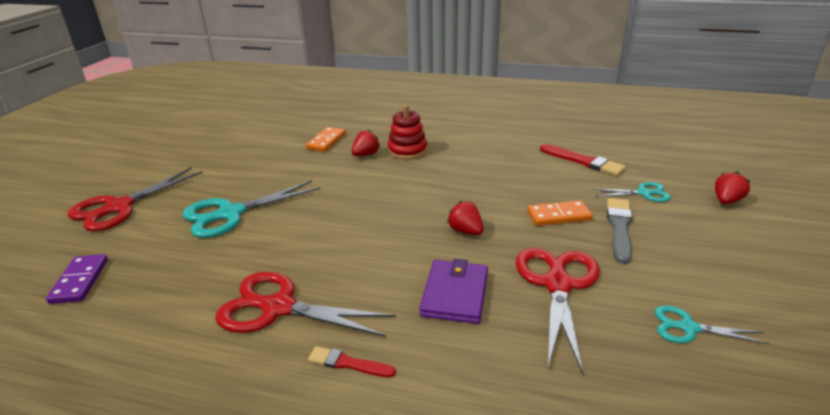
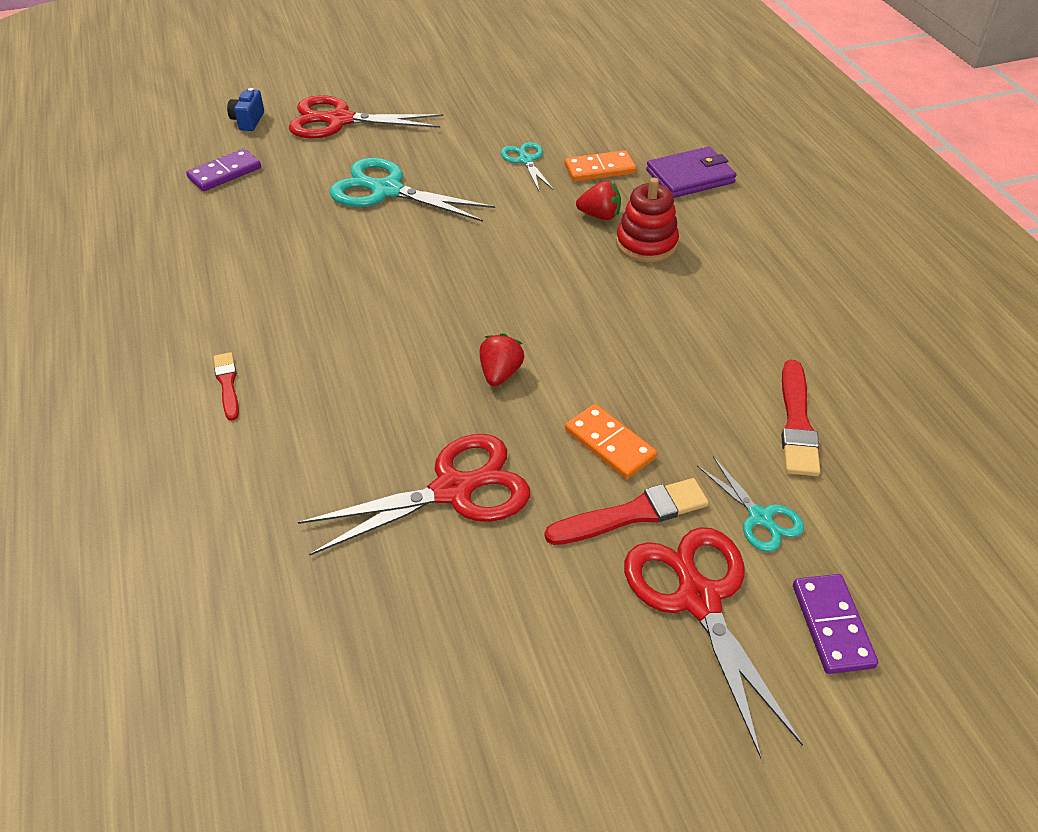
camera: 55 degrees right, 15 degrees up
(36, 248) = (248, 121): none -> blue camera
(277, 307) = (269, 303): red scissors -> red scissors (698, 598)
(455, 294) = (375, 412): purple wallet -> purple wallet (690, 176)
(619, 228) = (632, 514): grey brush -> red brush
(688, 328) = (453, 632): turquoise scissors -> turquoise scissors (525, 160)
(726, 201) = (832, 625): red strawberry -> purple domino

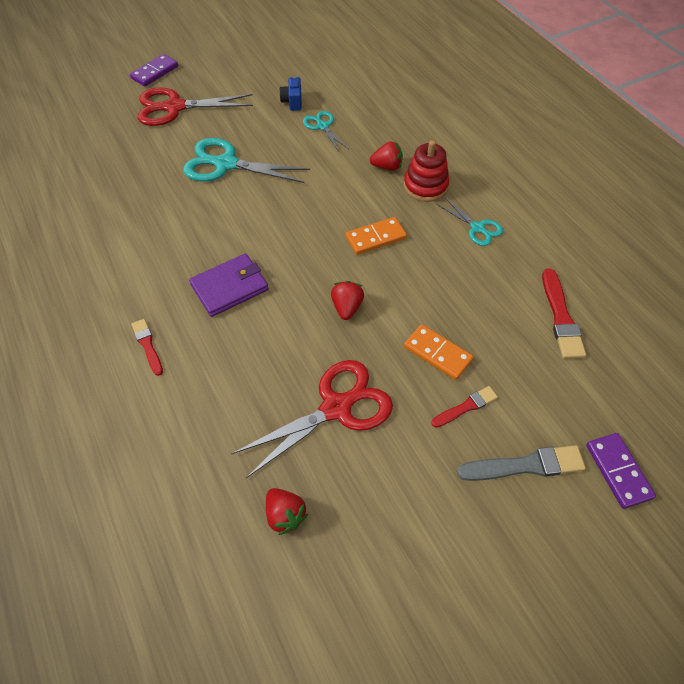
camera: 10 degrees left, 10 degrees up
(224, 173) = (97, 163): purple domino -> purple domino (154, 72)
(248, 121) = (104, 116): blue camera -> blue camera (292, 102)
(349, 608) = (285, 515): none -> red strawberry
(600, 169) = (378, 128): orange domino -> orange domino (375, 238)
(632, 514) = (466, 407): red brush -> red brush, size x0.62
(690, 176) = (443, 126): purple wallet -> purple wallet (230, 287)
(698, 598) = (525, 465): red scissors -> grey brush
(760, 518) = (553, 396): turquoise scissors -> turquoise scissors (477, 228)

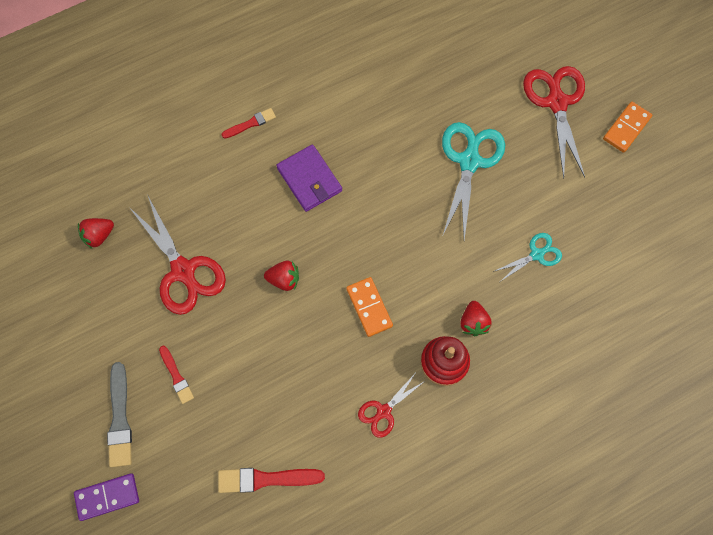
camera: 90 degrees right, 15 degrees up
(154, 72) = (616, 74): purple domino -> none
(292, 102) = (577, 221): blue camera -> none
(437, 353) = (231, 357): orange domino -> orange domino (626, 128)
(477, 228) = (383, 411): turquoise scissors -> red scissors

